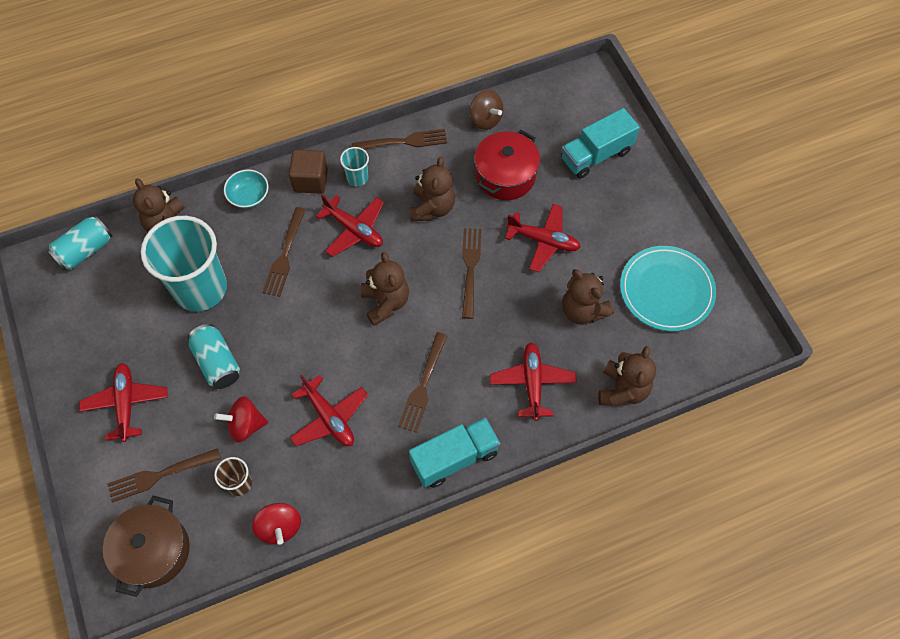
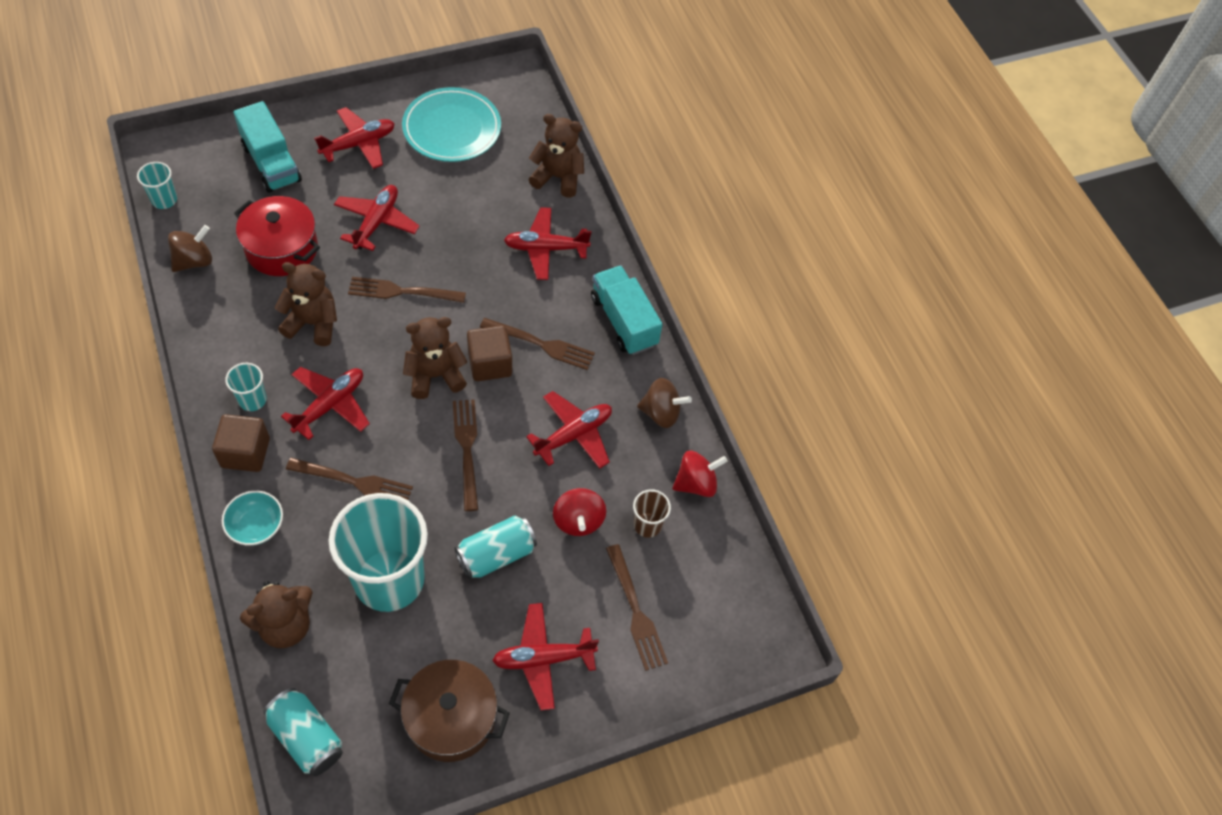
camera: 95 degrees left, 5 degrees down
(153, 551) = (723, 611): brown pot -> brown pot (451, 718)
(353, 494) = (661, 413): none -> brown spinning top
(400, 344) = (490, 364): none -> brown cube
(403, 141) = (207, 347): brown fork -> brown fork (467, 449)
(544, 90) = (164, 200): none -> turquoise cup
(582, 310) = (466, 198): brown teddy bear -> none
(631, 217) = (359, 144): none -> red plane

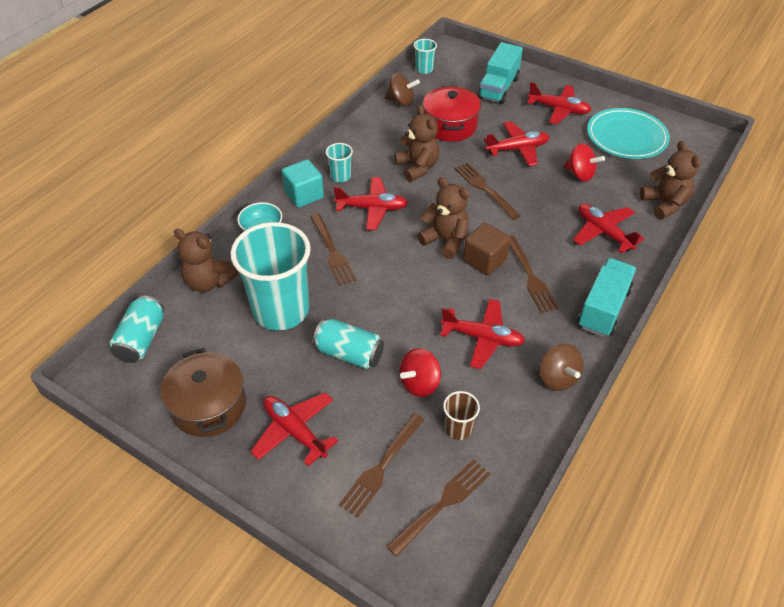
camera: 60 degrees right, 10 degrees down
(245, 453) = (304, 195): brown cube -> turquoise cube
(467, 449) = (410, 289): brown fork -> brown fork (442, 504)
(696, 483) = (525, 438): red spinning top -> red spinning top (580, 174)

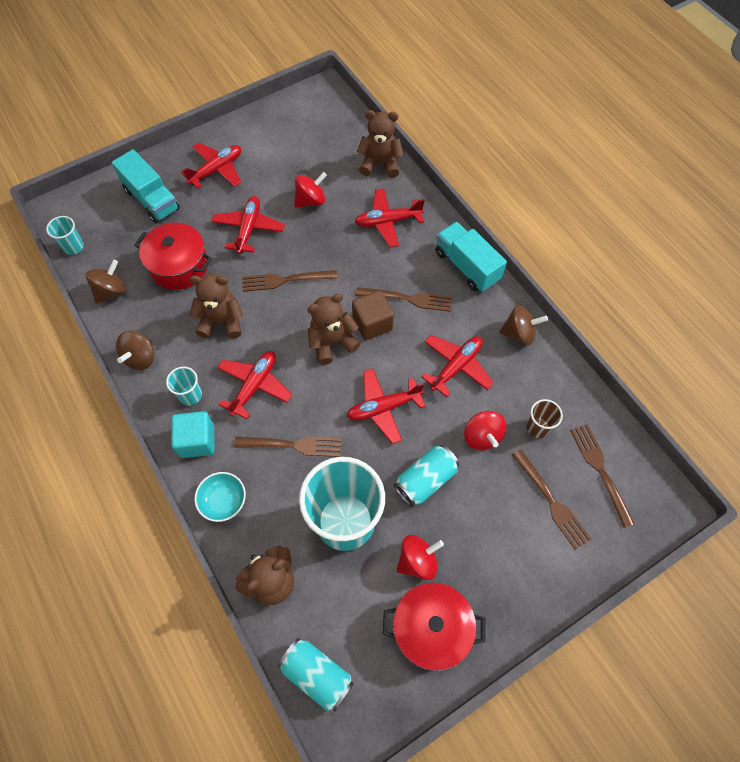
camera: 65 degrees left, 15 degrees up
(209, 406) = (431, 628): brown pot -> red pot
(268, 374) = (417, 561): none -> red spinning top
(295, 431) = (490, 559): red plane -> red plane (383, 408)
(355, 138) = (140, 358): none -> brown spinning top
(626, 137) = (286, 143): turquoise plate -> none

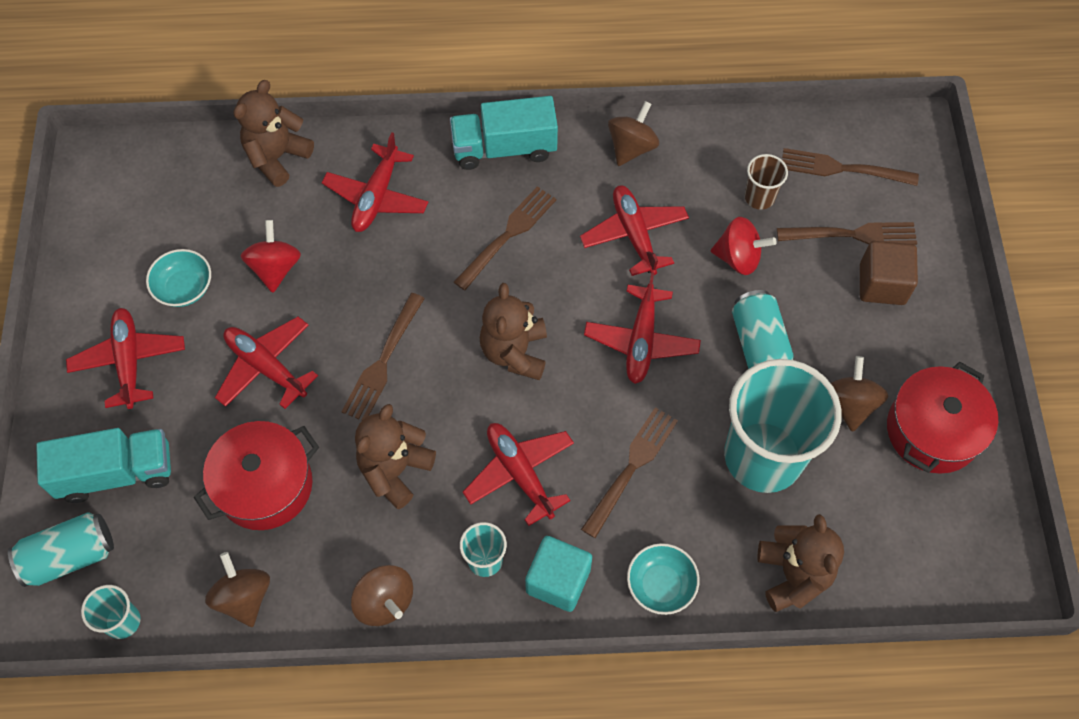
camera: 60 degrees left, 0 degrees up
(273, 169) = (184, 288): none -> turquoise bowl
(317, 674) = (927, 576): turquoise can -> turquoise can (70, 556)
(372, 323) = (517, 292): brown cube -> brown cube (882, 284)
(417, 561) = (850, 404): red spinning top -> brown spinning top

